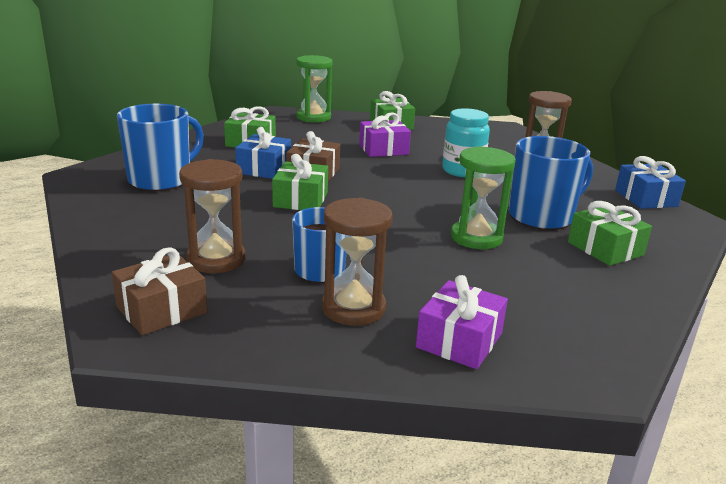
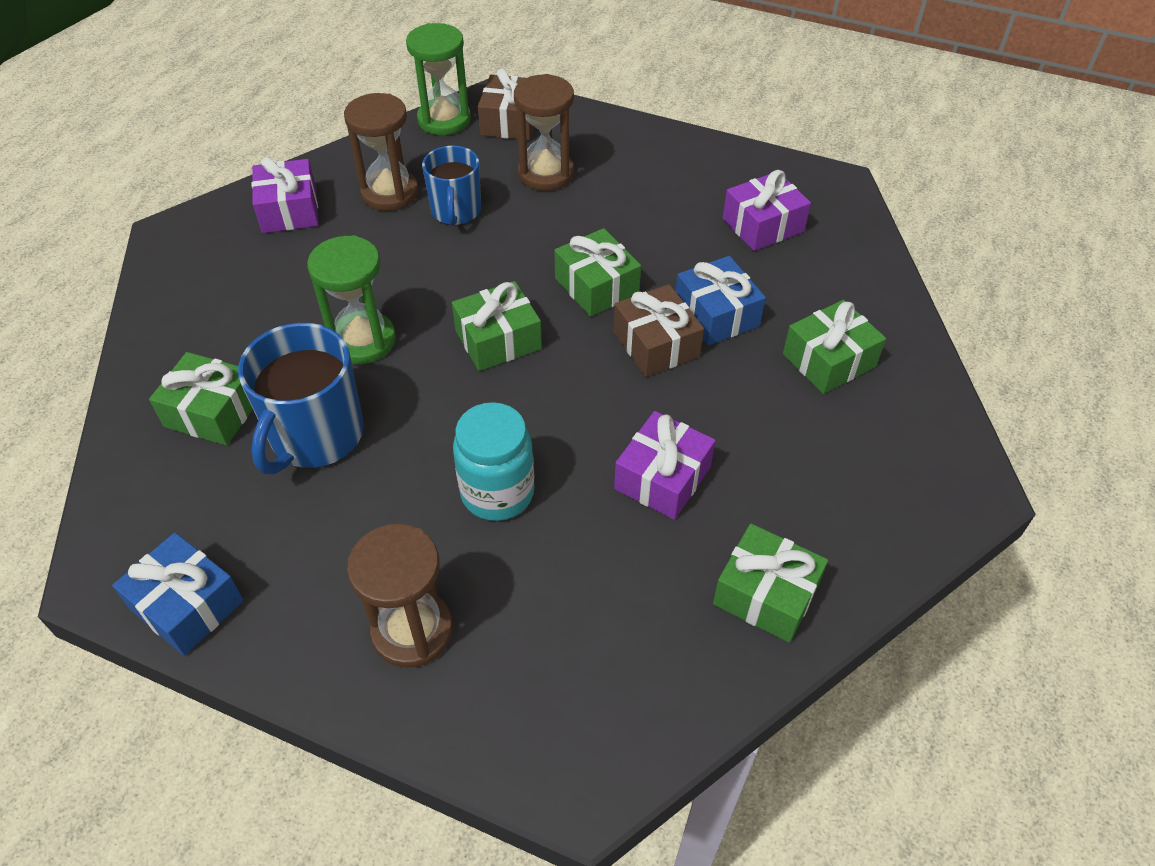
camera: 140 degrees right, 25 degrees up
(161, 180) = (763, 225): blue mug -> purple gift
(313, 117) = (900, 516): green hourglass -> green hourglass (444, 120)
(392, 206) = (498, 339): none -> green gift

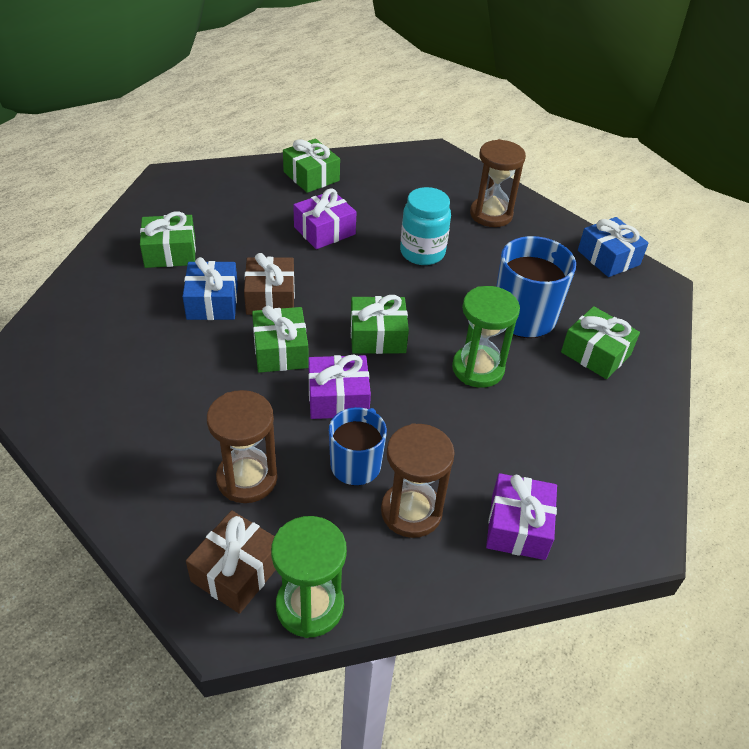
camera: 160 degrees left, 5 degrees down
(763, 225) = (108, 355): purple gift -> purple gift (338, 398)

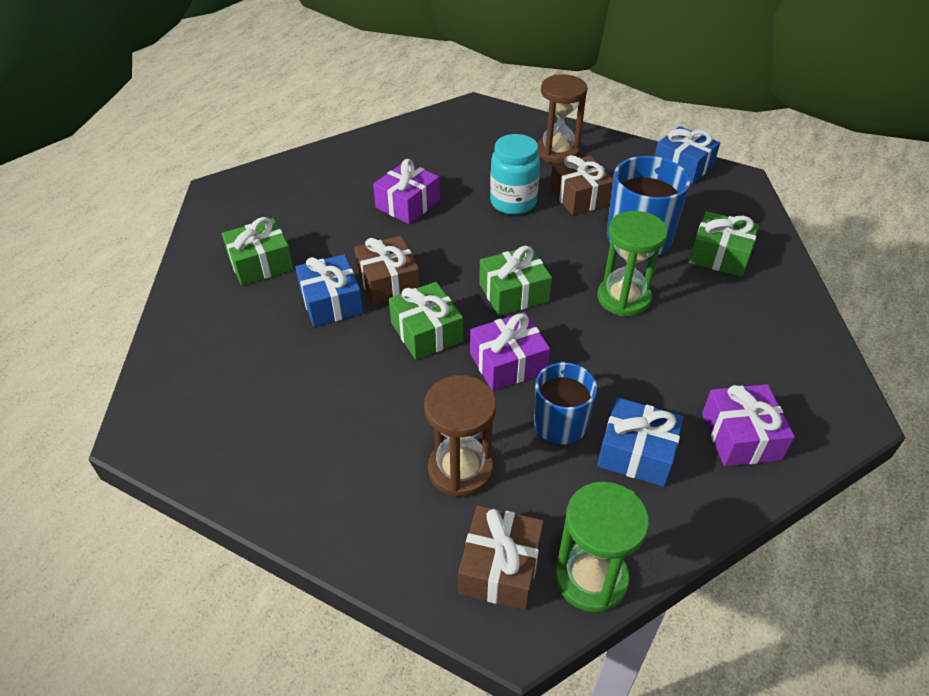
camera: 15 degrees left, 0 degrees up
(311, 176) = (366, 155): green gift -> none
(411, 511) = (636, 453): brown hourglass -> blue gift
(489, 263) = (580, 197): none -> brown gift

